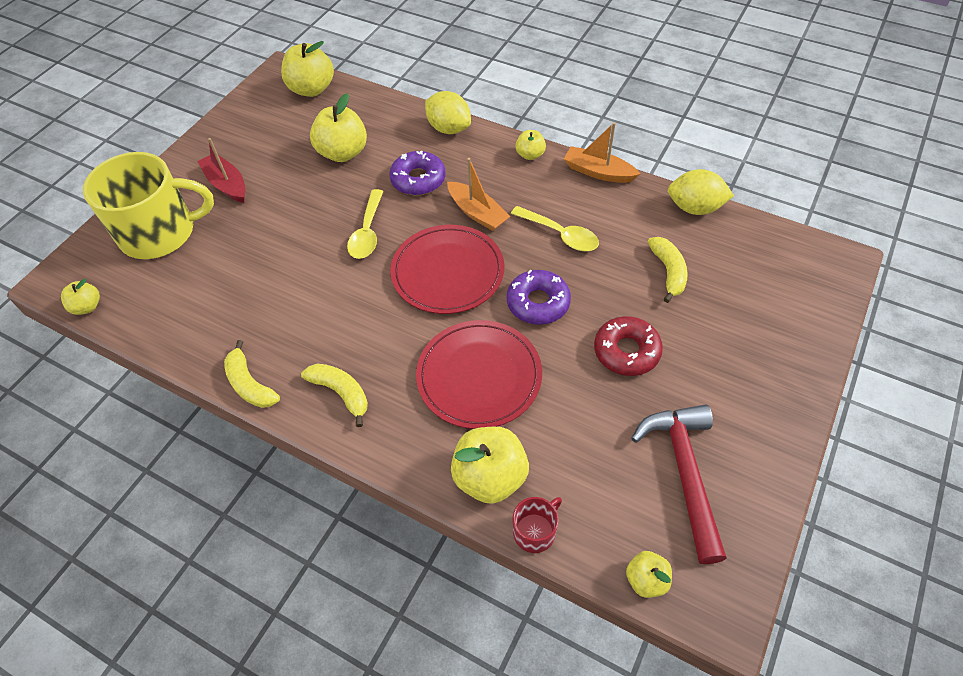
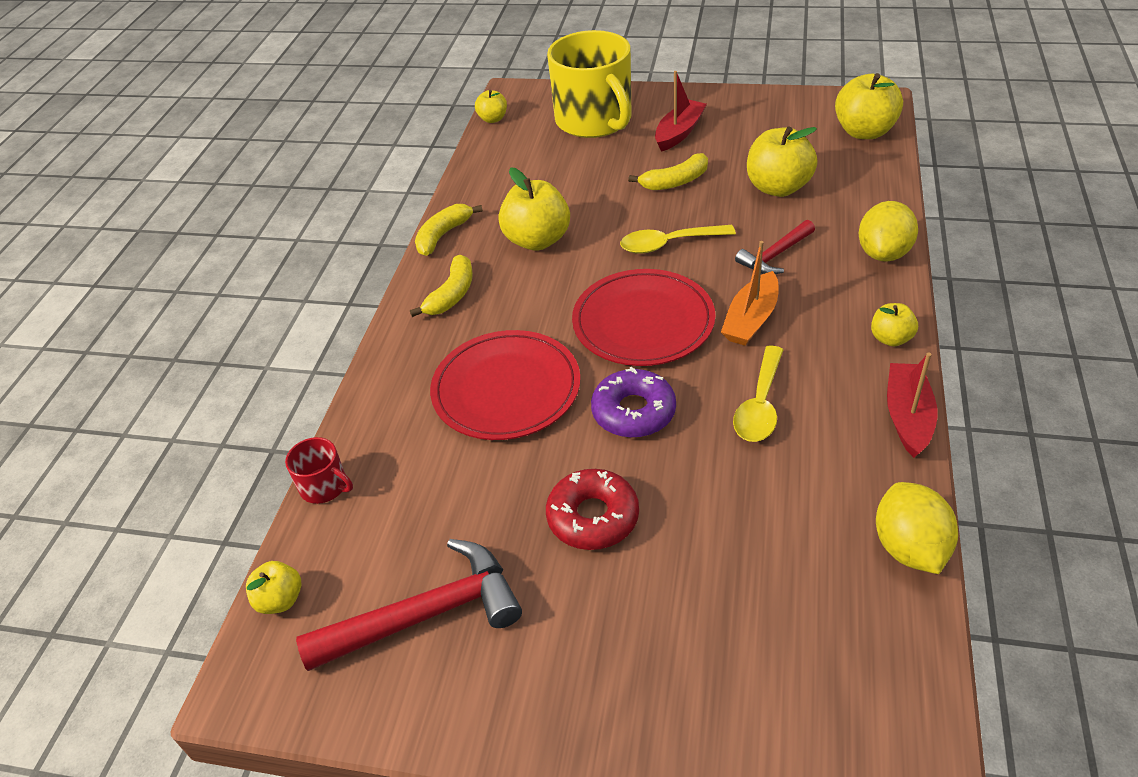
camera: 75 degrees right, 10 degrees down
(418, 179) = (775, 255): purple donut -> red hammer
(490, 477) = (381, 432): yellow apple -> yellow apple (537, 240)
(598, 172) = (907, 416): orange boat -> red boat
(668, 272) = (755, 537): yellow banana -> yellow banana (675, 182)

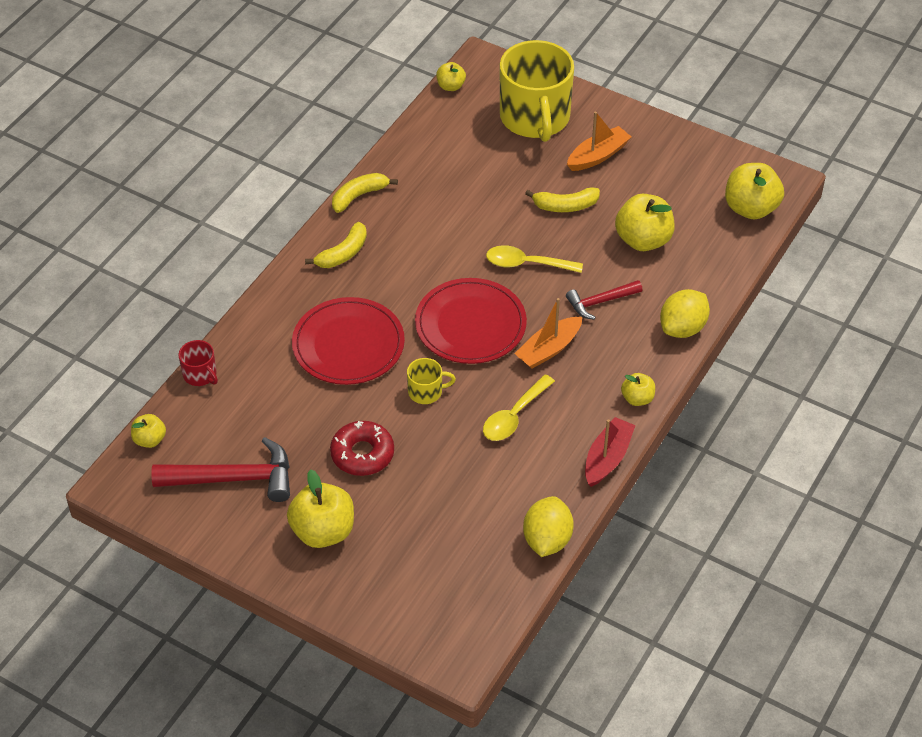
camera: 15 degrees right, 5 degrees up
(537, 240) = (429, 225): yellow apple -> yellow apple (323, 531)
(633, 412) = (426, 391): purple donut -> yellow mug
(679, 132) = (598, 156): red boat -> orange boat

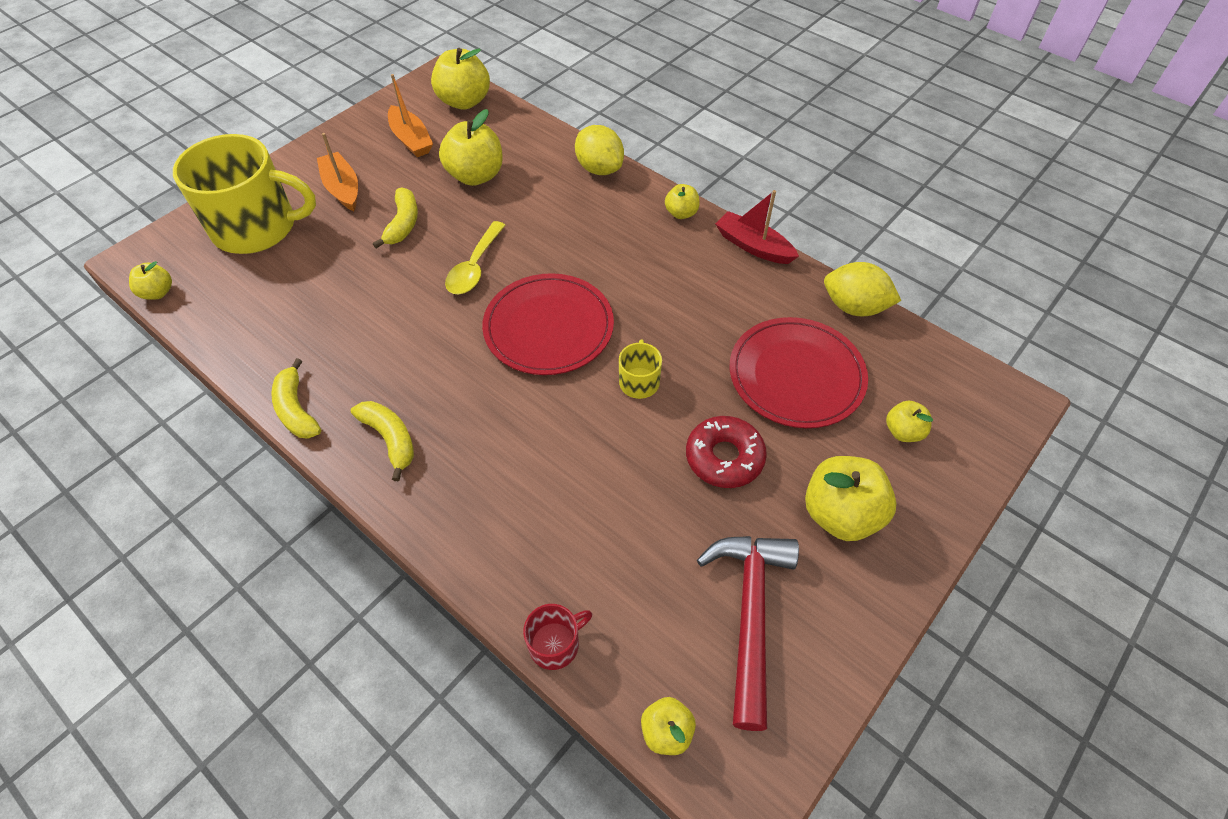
camera: 80 degrees left, 5 degrees up
(348, 345) = (547, 451): red plate -> red plate (796, 375)
(410, 575) = (903, 432): none -> yellow apple
(514, 416) = (688, 309): yellow spoon -> none
(548, 349) = (602, 268): orange boat -> orange boat (411, 140)
(600, 302) = (548, 219): red hammer -> none

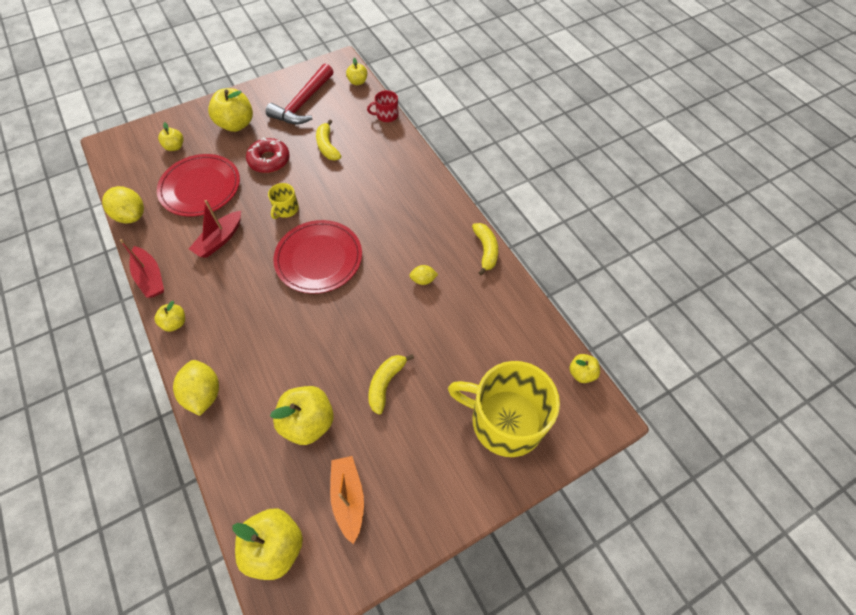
camera: 160 degrees left, 5 degrees up
(342, 188) = (427, 446): orange boat -> none
(386, 341) = (423, 280): none -> yellow lemon
(390, 439) = (435, 218): yellow banana -> yellow banana (327, 146)
(474, 267) = (346, 321): yellow spoon -> none
(703, 312) = (220, 240): none -> red boat

